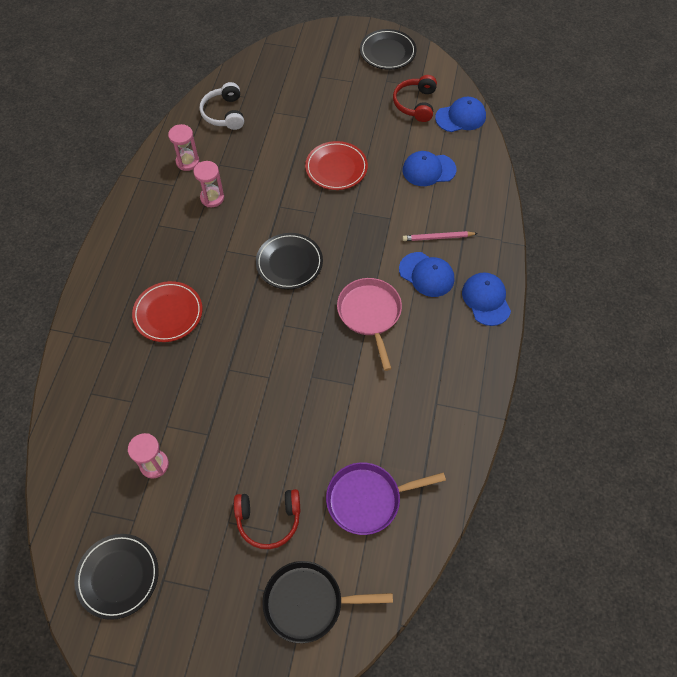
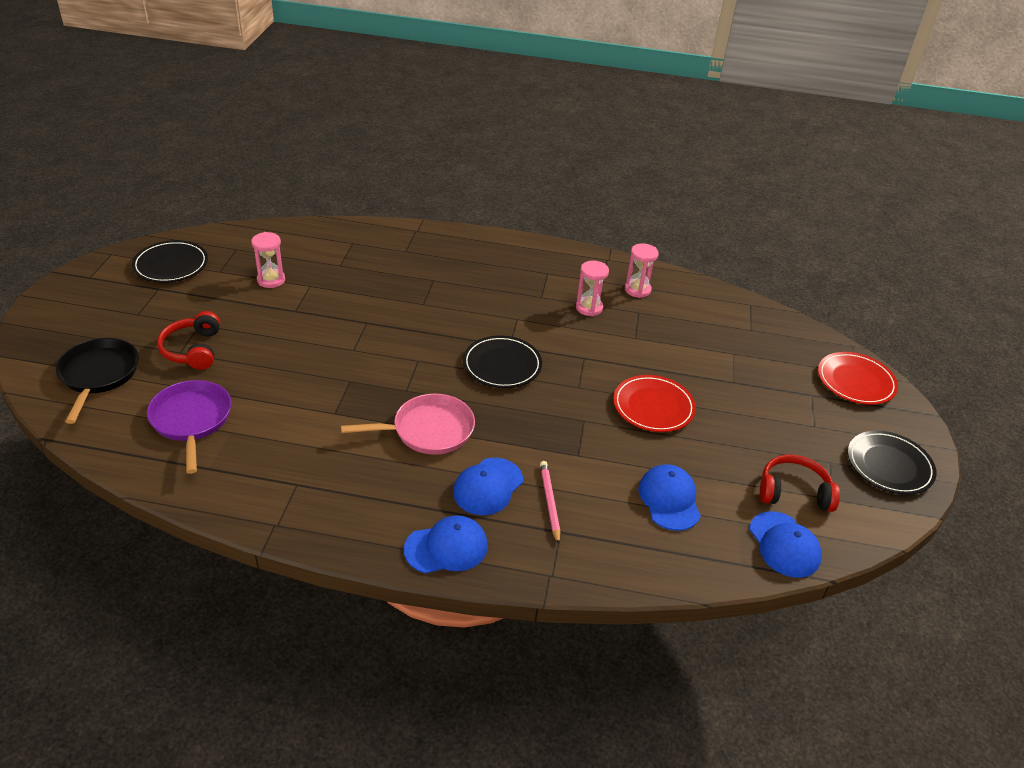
camera: 85 degrees right, 20 degrees down
(168, 313) = (437, 283): red plate -> red plate (855, 381)
(224, 113) = (718, 314): white headphones -> none

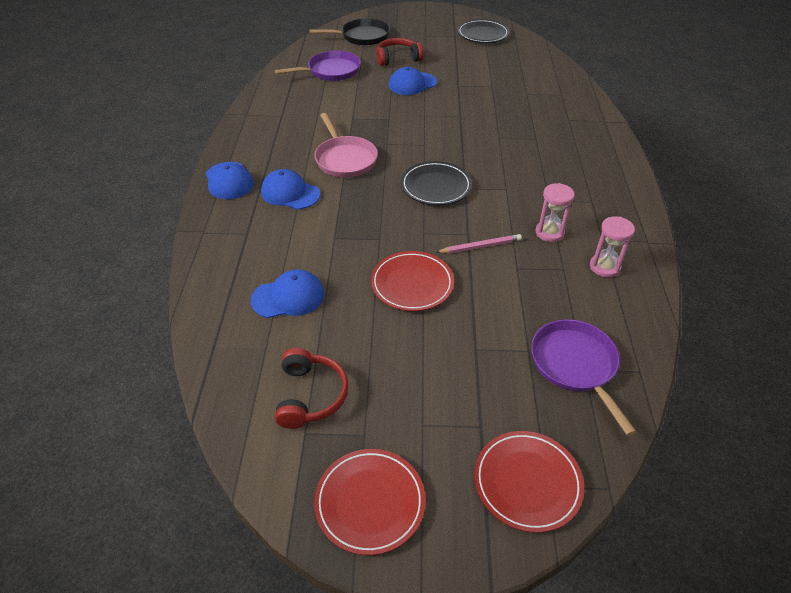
camera: 85 degrees right, 5 degrees up
(271, 280) = (489, 70): pink hourglass -> none
(549, 502) = (277, 225): pink pencil -> pink pencil (480, 246)
(747, 333) = (575, 365): none -> purple pan
(784, 544) = (237, 382): blue cap -> blue cap (412, 84)
(889, 465) = (370, 502): black plate -> red plate

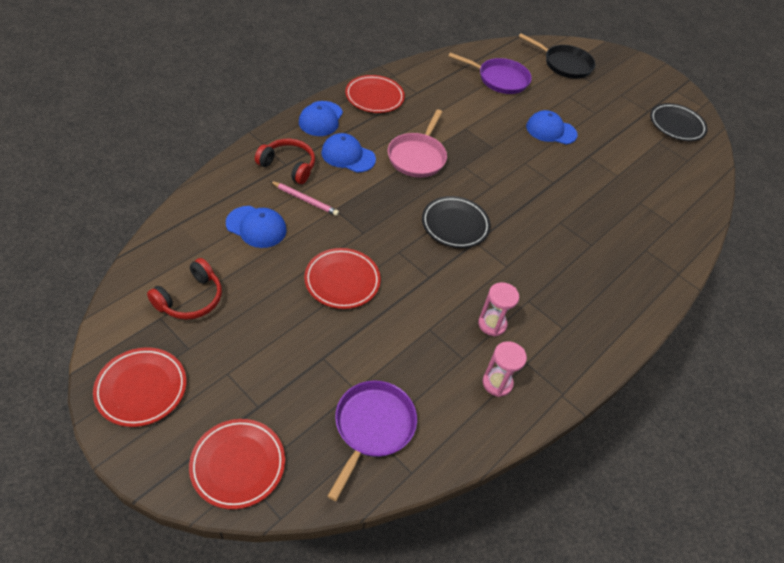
camera: 35 degrees right, 5 degrees up
(252, 138) = (374, 97): none -> red plate
(290, 193) = (348, 156): blue cap -> blue cap turned 45 degrees counterclockwise
(397, 58) = (568, 101): red headphones -> red headphones (288, 166)
(480, 246) = (425, 293): pink pencil -> pink pencil (305, 200)

